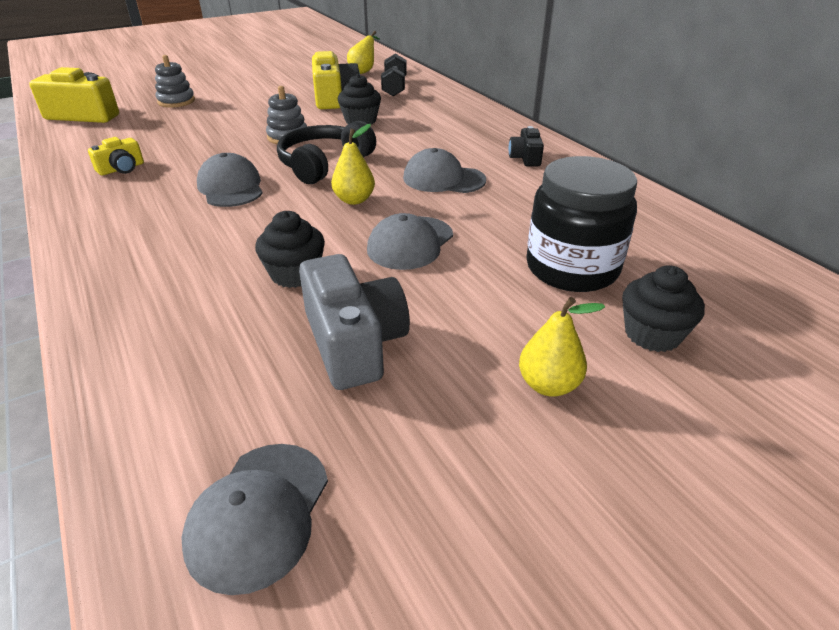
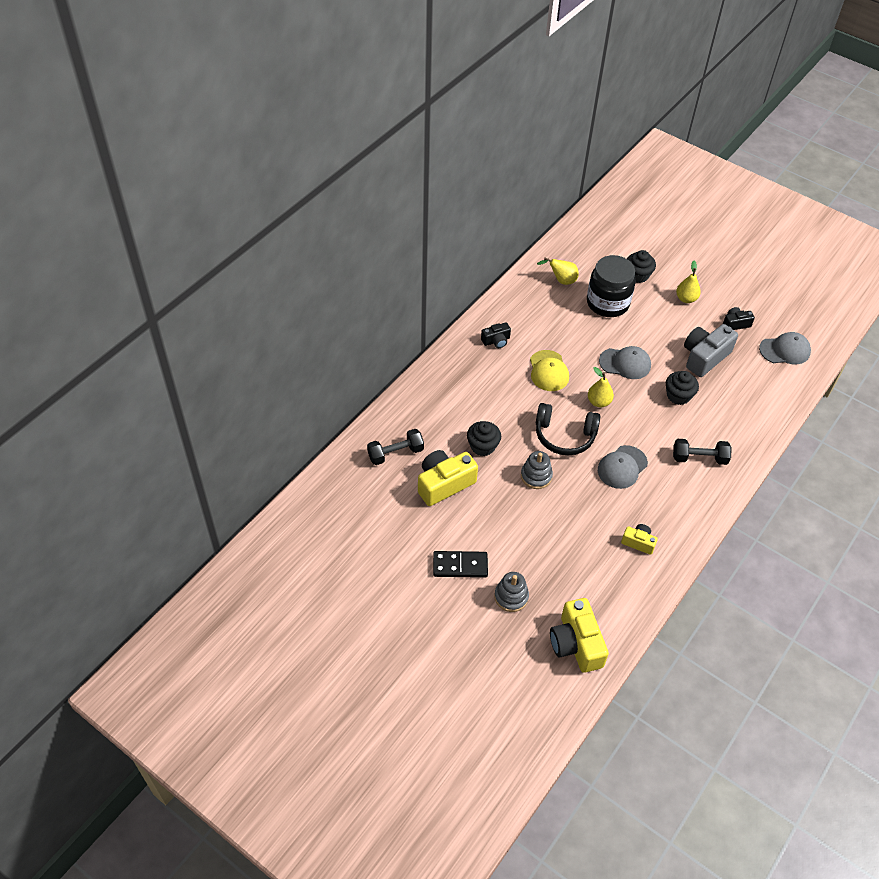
camera: 115 degrees left, 15 degrees up
(160, 251) = (699, 458): none -> black dumbbell
(239, 90) = (460, 565): none -> black domino
(364, 71) = (361, 493): yellow pear -> yellow pear (561, 280)
(418, 445) = (735, 324): none -> black camera
(443, 179) = (548, 371): grey cap -> yellow cap

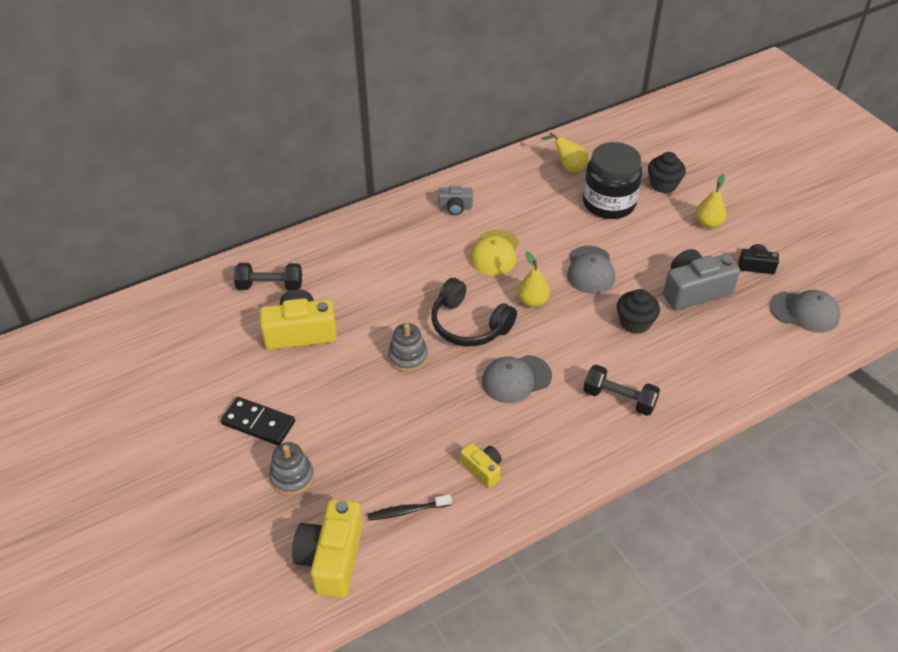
camera: 25 degrees right, 5 degrees down
(483, 446) = (369, 307): black cupcake -> none
(496, 341) = (455, 207): black camera -> grey camera
(606, 591) = (407, 511): none -> black toothbrush
(625, 363) = (590, 270): grey cap -> grey cap turned 60 degrees clockwise

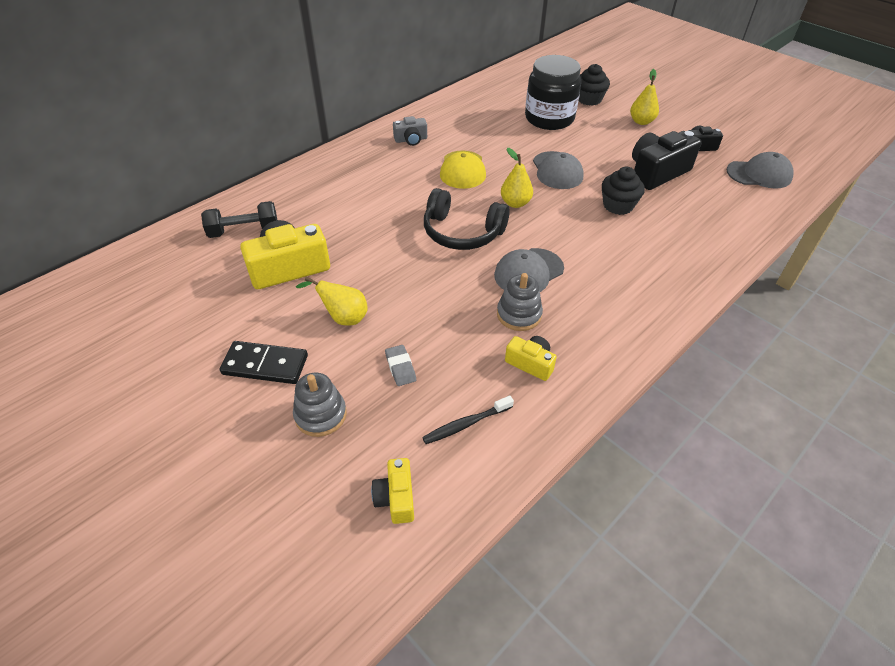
camera: 15 degrees left, 0 degrees up
(332, 558) = (396, 498): yellow camera -> yellow camera, size x0.54
(369, 449) = (400, 367): none -> grey eraser
(408, 357) = (411, 271): grey stacking toy -> grey stacking toy (519, 314)
(568, 167) = (501, 98): yellow pear -> yellow pear (343, 318)
(619, 399) = (636, 272): black dumbbell -> none
(694, 290) = (657, 172): grey camera -> black camera

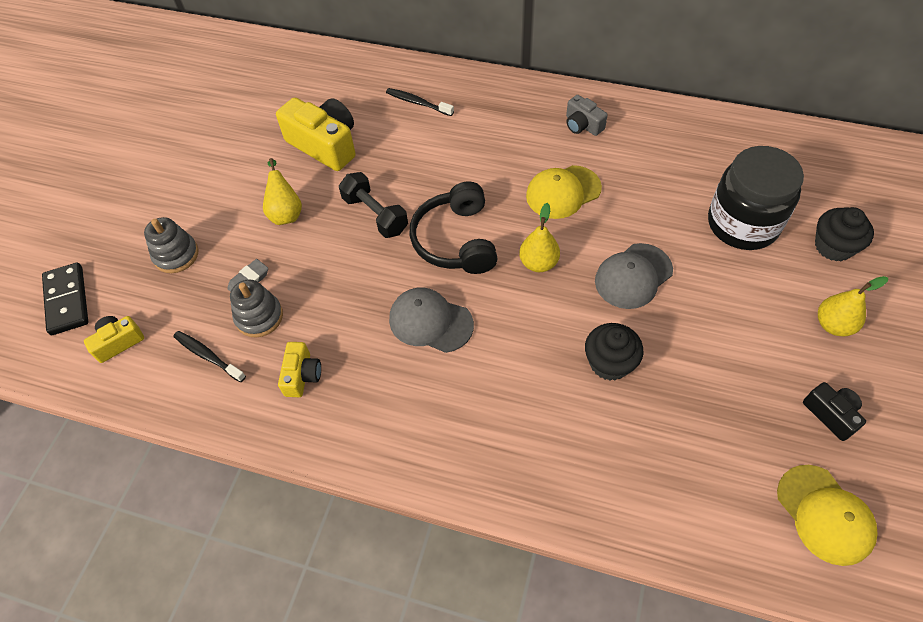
camera: 65 degrees right, 10 degrees up
(244, 231) = (352, 91): black dumbbell -> black dumbbell (375, 215)
(265, 365) = (210, 194): black domino -> black domino (67, 300)
(301, 201) = (417, 103): none -> black toothbrush
(519, 314) = (362, 339): grey stacking toy -> grey stacking toy (259, 317)
(657, 172) = (718, 382): black camera -> none
(759, 174) = (825, 514): grey cap -> yellow cap

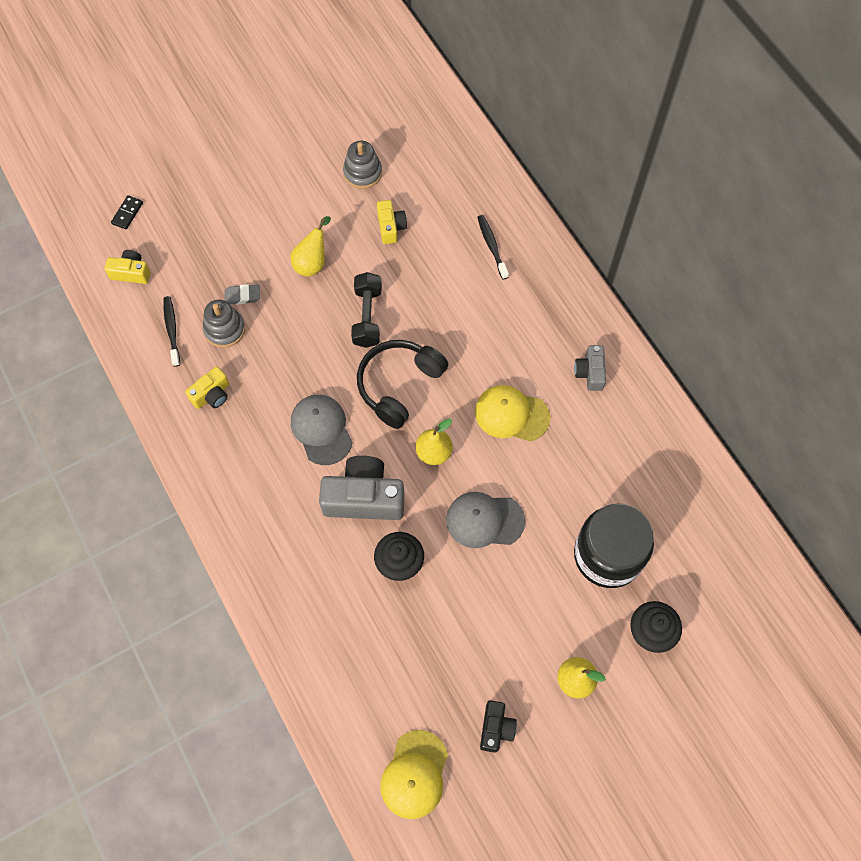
camera: 40 degrees right, 10 degrees up
(67, 300) = (127, 213): black domino -> black domino, size x0.55
(176, 255) = (217, 235): grey stacking toy -> grey stacking toy (362, 173)
(325, 145) = (391, 227): yellow camera -> yellow camera, size x0.54
(524, 341) = (364, 497): none -> grey camera

